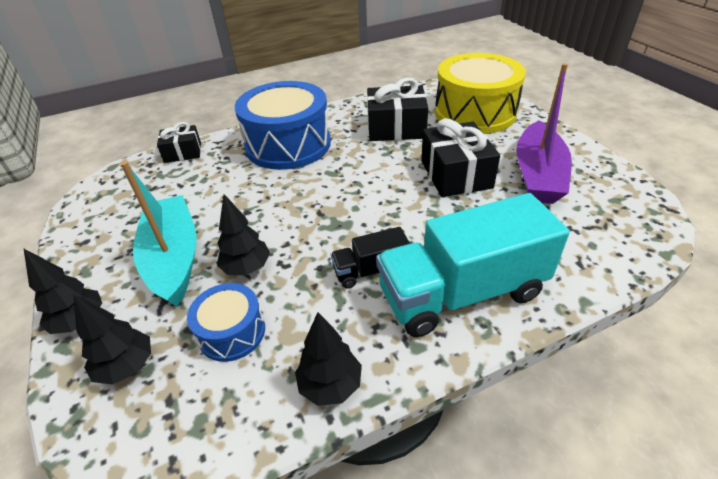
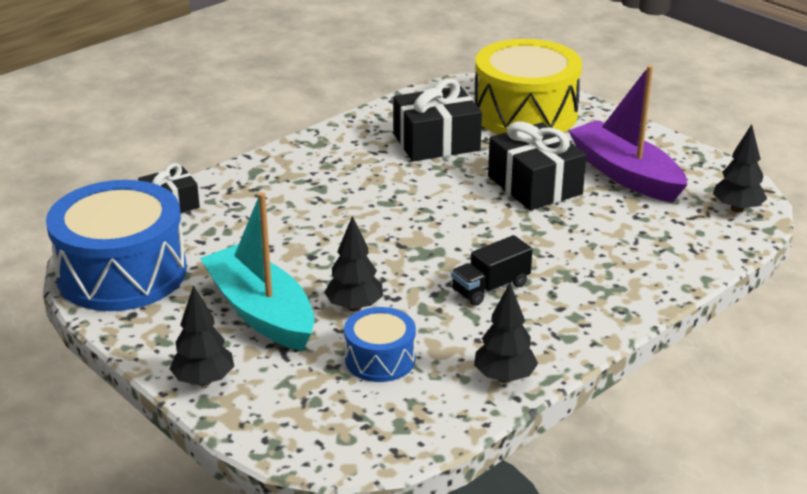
camera: 20 degrees left, 10 degrees down
(127, 367) = (292, 403): black tree -> black tree (737, 209)
(288, 145) = (309, 178): blue drum -> blue drum (122, 273)
(461, 293) = (590, 291): turquoise truck -> none
(538, 175) = (625, 174): purple boat -> purple boat turned 150 degrees clockwise

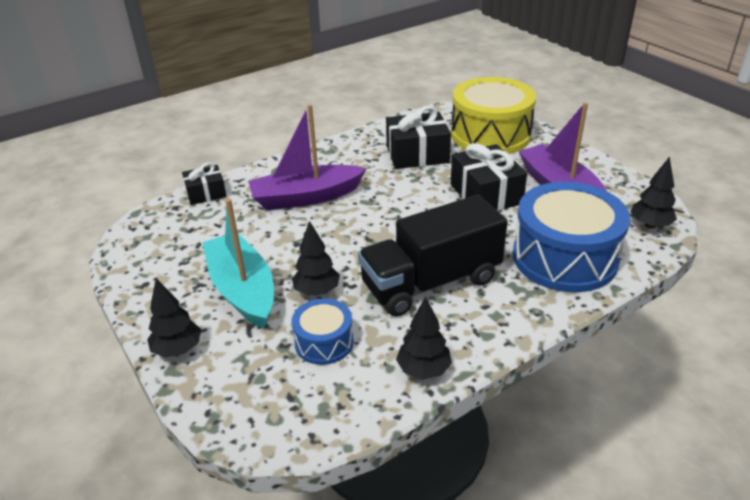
camera: 10 degrees right, 5 degrees up
(122, 273) = (151, 247): blue drum -> blue drum (564, 257)
(306, 202) = (306, 197): none -> purple boat
(490, 288) = (431, 282): black truck -> black truck, size x2.08

